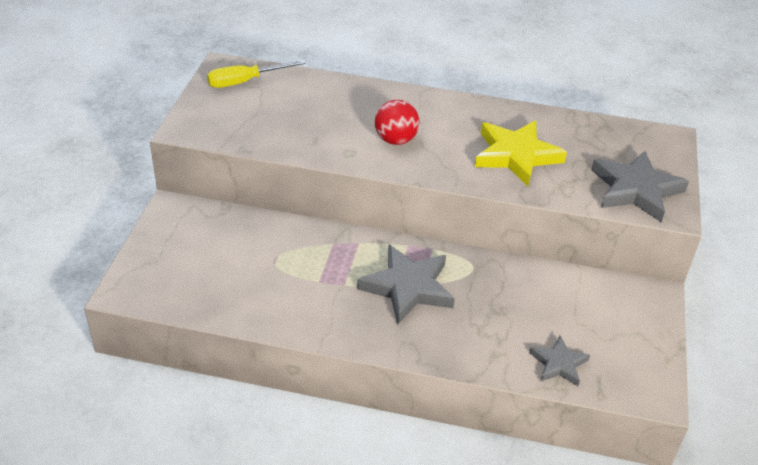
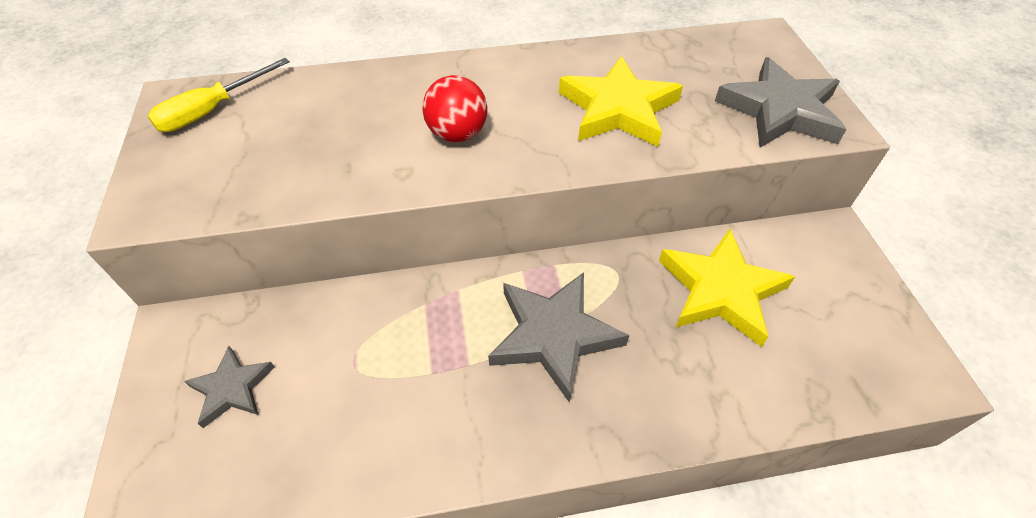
camera: 20 degrees left, 10 degrees up
(541, 300) = (721, 290): none -> yellow star
(559, 364) = (798, 379): grey star -> grey star (232, 388)

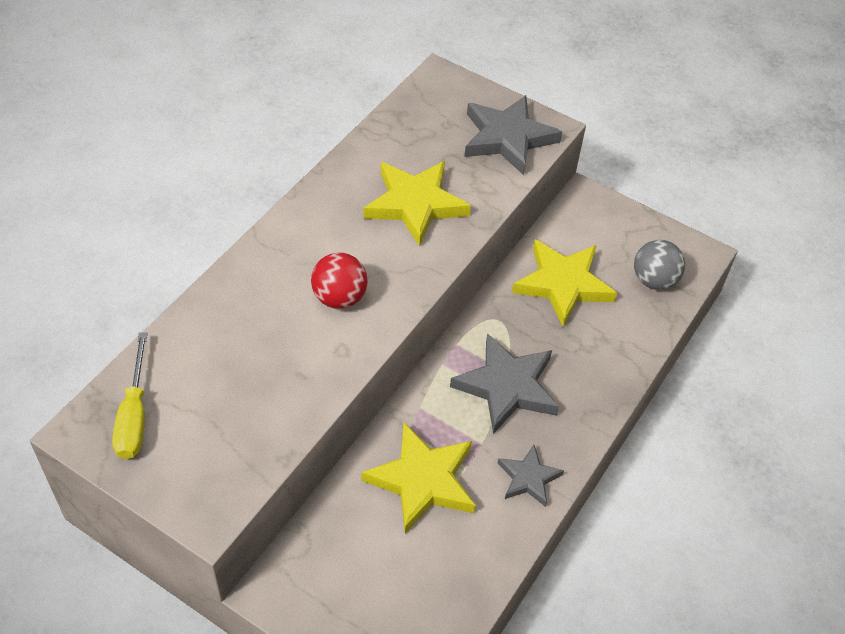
camera: 50 degrees left, 0 degrees up
(232, 388) = (365, 580): grey star -> grey star (528, 478)
(380, 350) = (422, 481): none -> yellow star
(836, 360) = (654, 280): none -> grey ball

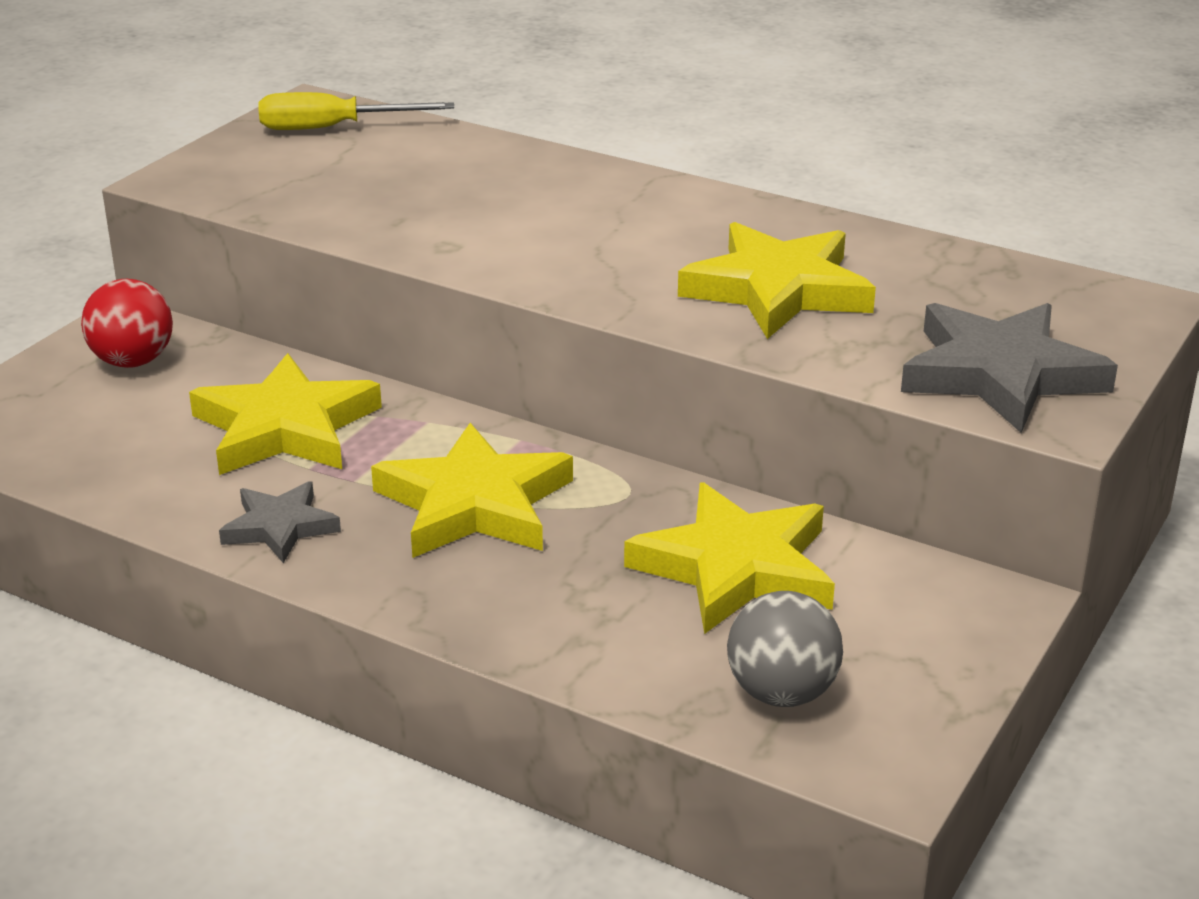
camera: 90 degrees right, 20 degrees down
(339, 298) = (550, 238): red ball -> red ball (133, 361)
(507, 387) = (474, 504): grey star -> yellow star

